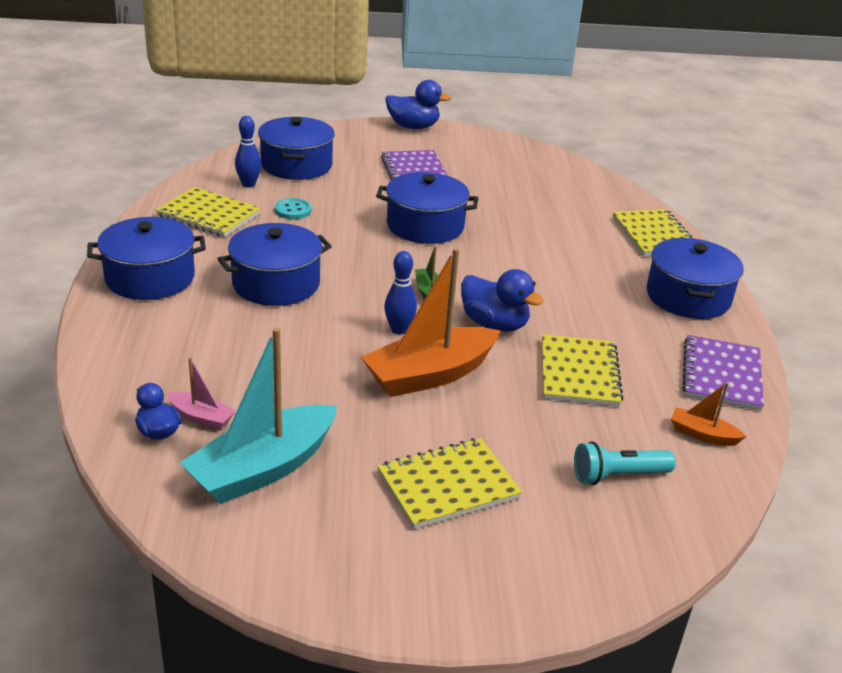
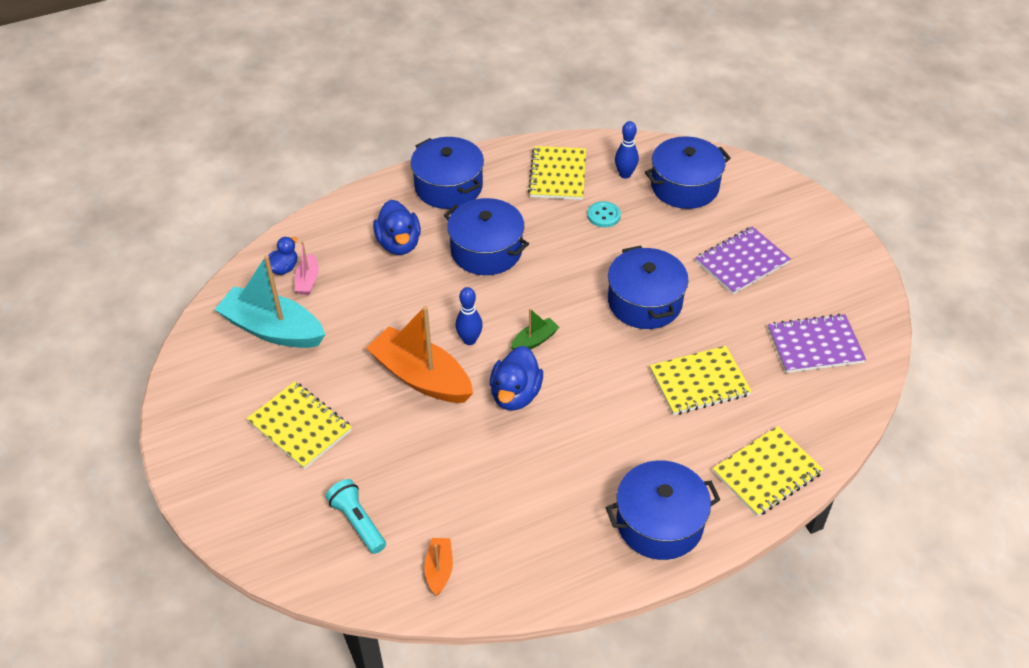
camera: 70 degrees right, 15 degrees up
(413, 127) = (840, 229): blue duck -> blue duck (399, 244)
(579, 373) = (478, 467): yellow notebook -> yellow notebook (699, 382)
(721, 375) = (537, 571): purple notebook -> purple notebook (815, 345)

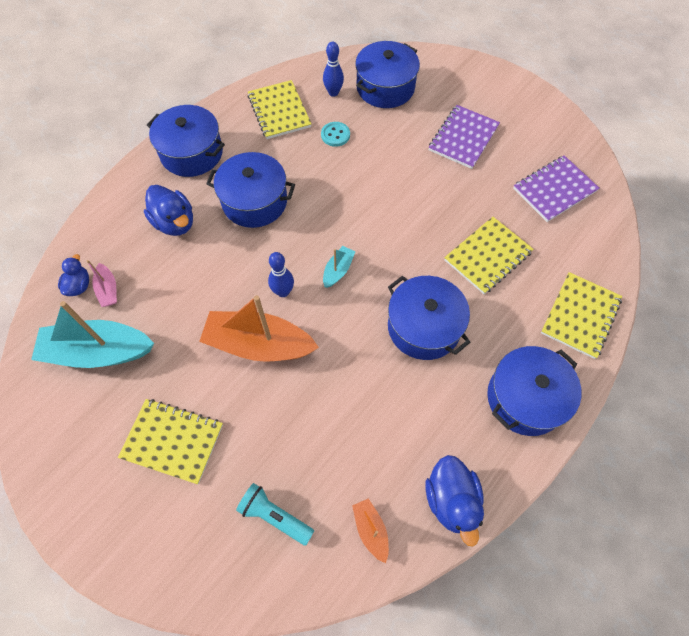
camera: 25 degrees left, 15 degrees up
(515, 394) = (348, 328): blue duck -> blue duck (451, 500)
(534, 340) = (338, 270): green boat -> turquoise boat
(645, 302) = (408, 201): blue pot -> blue pot (424, 327)

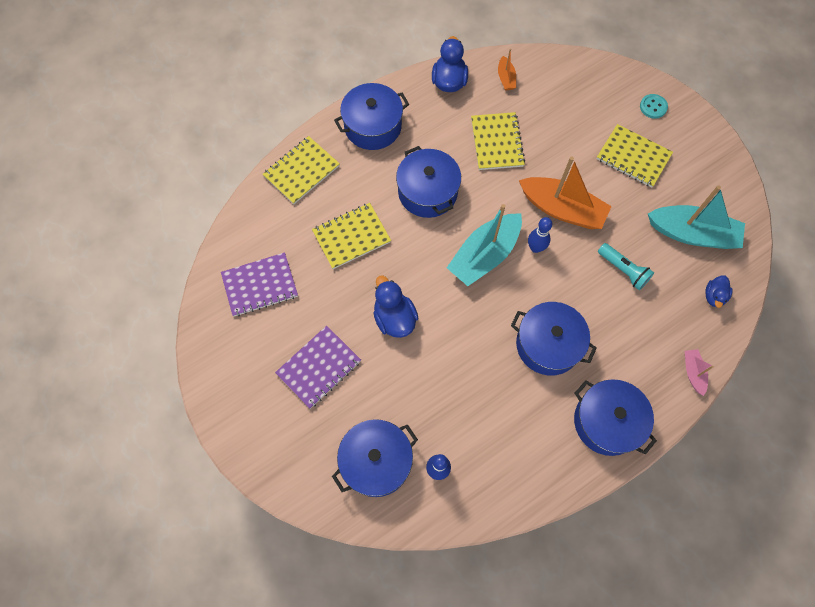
camera: 165 degrees left, 5 degrees up
(108, 290) = (687, 286): pink boat -> pink boat (693, 372)
(175, 223) = (627, 340): blue duck -> blue duck (394, 318)
(274, 516) = (566, 99): turquoise flashlight -> turquoise flashlight (623, 270)
(279, 111) = (504, 457): yellow notebook -> yellow notebook (496, 142)
(335, 135) = (450, 406): turquoise button -> turquoise button (653, 107)
(338, 270) = (484, 255): turquoise boat -> turquoise boat, size x2.15

